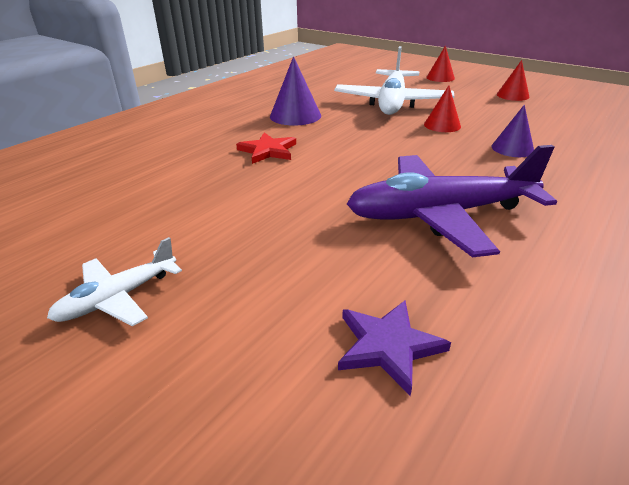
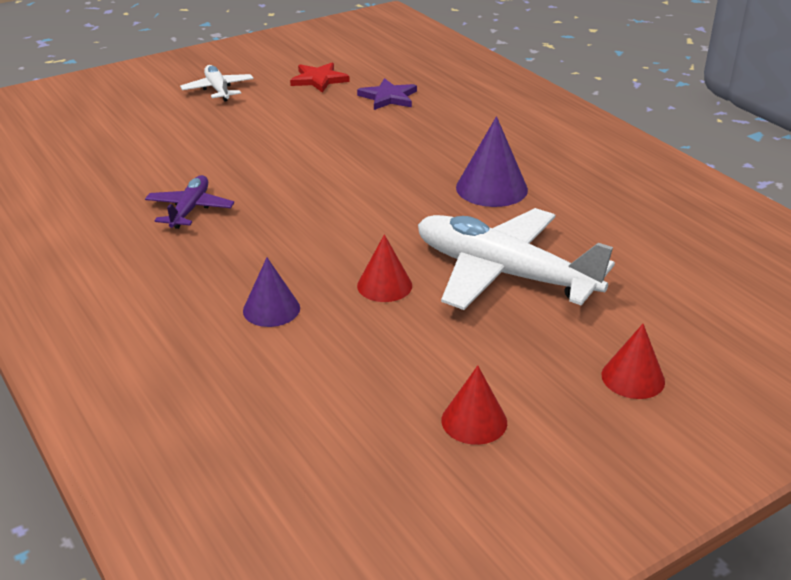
camera: 110 degrees right, 0 degrees up
(268, 151) = (391, 156): red star -> red star (319, 80)
(388, 346) = (93, 152): purple star -> purple star (388, 97)
(439, 214) = (190, 209): purple plane -> purple plane, size x0.51

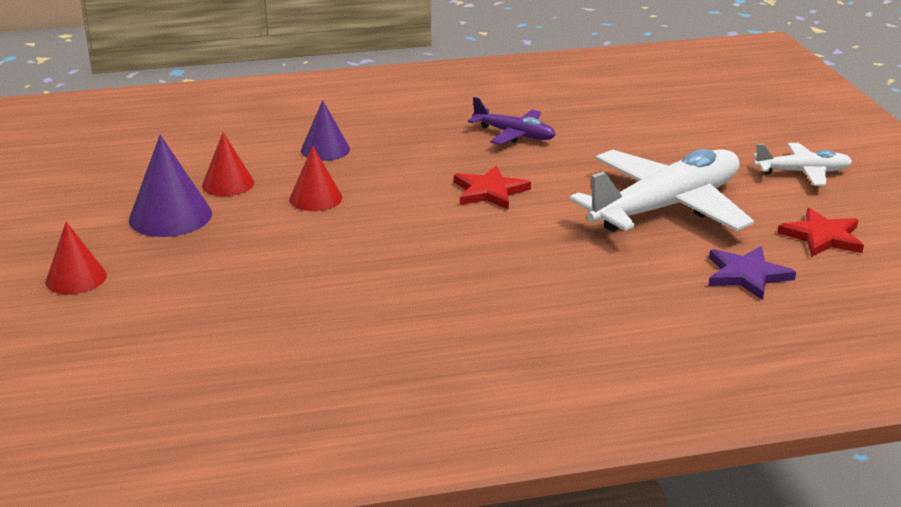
camera: 110 degrees right, 5 degrees down
(318, 201) = (489, 191): none -> red star
(474, 421) = (111, 200): red cone -> red cone (228, 184)
(491, 188) = (452, 291): purple cone -> purple cone (170, 216)
(503, 274) = (281, 257): white plane -> white plane (667, 207)

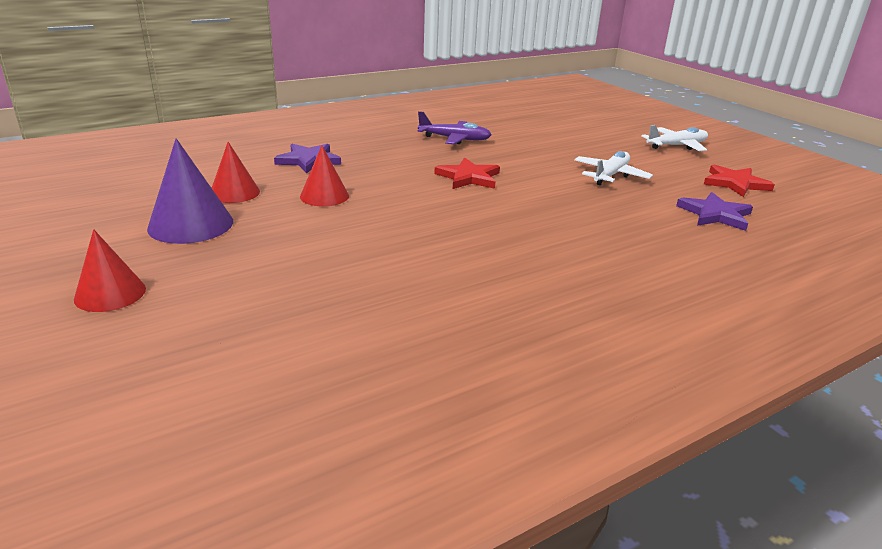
camera: 20 degrees left, 0 degrees up
(325, 150) = (308, 160): purple cone -> purple star
(667, 207) = (610, 175): white plane -> white plane, size x0.51

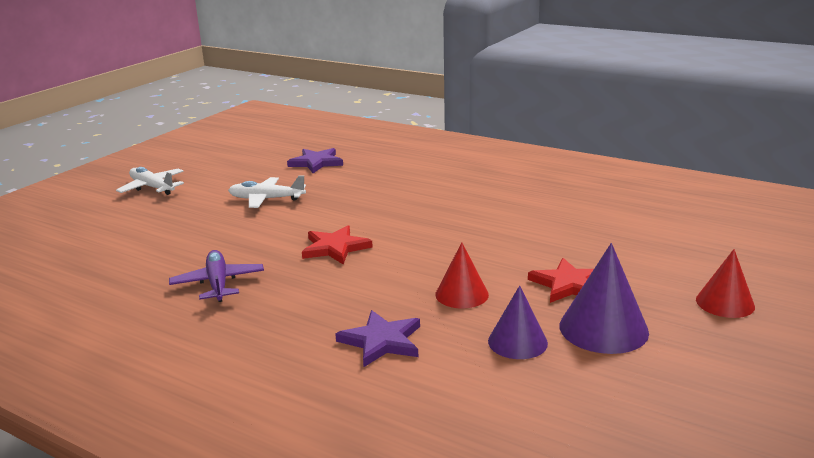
camera: 115 degrees left, 5 degrees down
(234, 193) = (517, 342): red cone -> purple cone
(735, 183) = (241, 162): red star -> red star (568, 284)

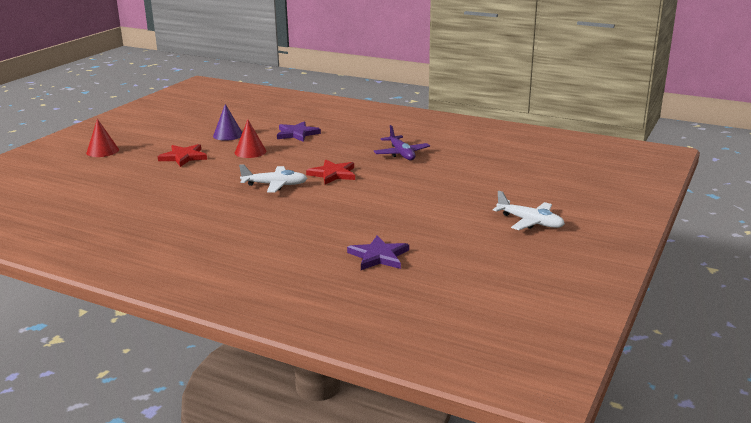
camera: 175 degrees right, 0 degrees up
(266, 199) = (407, 211): white plane -> white plane (275, 185)
(603, 328) = (180, 140): purple cone -> none

